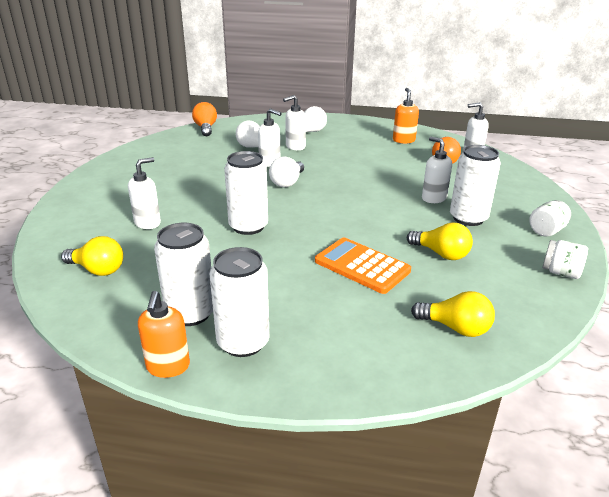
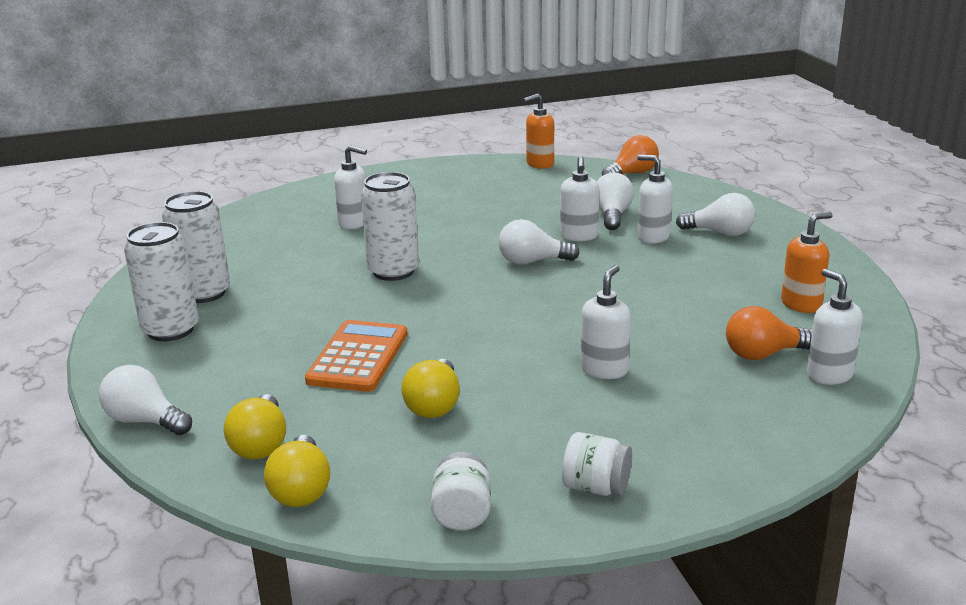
camera: 65 degrees right, 5 degrees down
(98, 270) = (249, 232): yellow light bulb -> yellow light bulb (301, 489)
(168, 367) = (120, 308): orange soap dispenser -> orange soap dispenser (539, 164)
(392, 379) = (145, 421): none -> white light bulb
(468, 218) = (566, 409): white can -> none

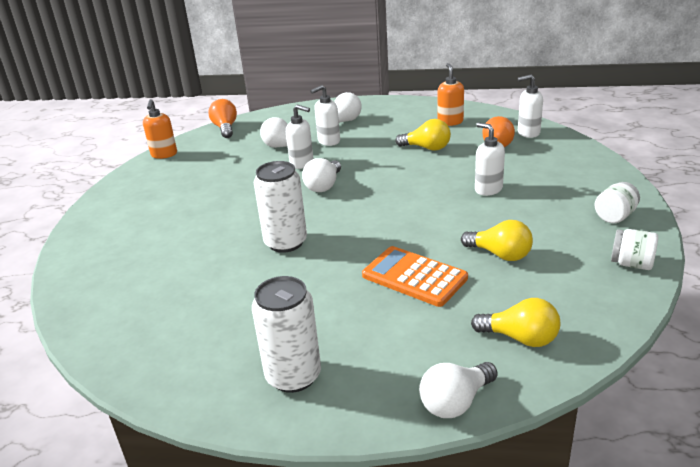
camera: 65 degrees left, 5 degrees up
(204, 293) = (233, 349): white can -> none
(301, 489) = (588, 324): yellow light bulb -> yellow light bulb (427, 148)
(354, 223) = (174, 249): white soap dispenser -> none

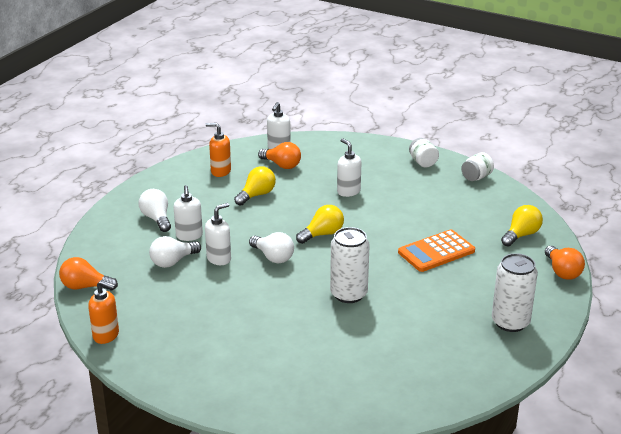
camera: 70 degrees left, 0 degrees up
(455, 402) = (562, 272): white light bulb -> orange light bulb
(488, 189) = (348, 191): white soap dispenser -> white soap dispenser turned 75 degrees clockwise
(500, 254) = (434, 214): yellow light bulb -> yellow light bulb (322, 234)

